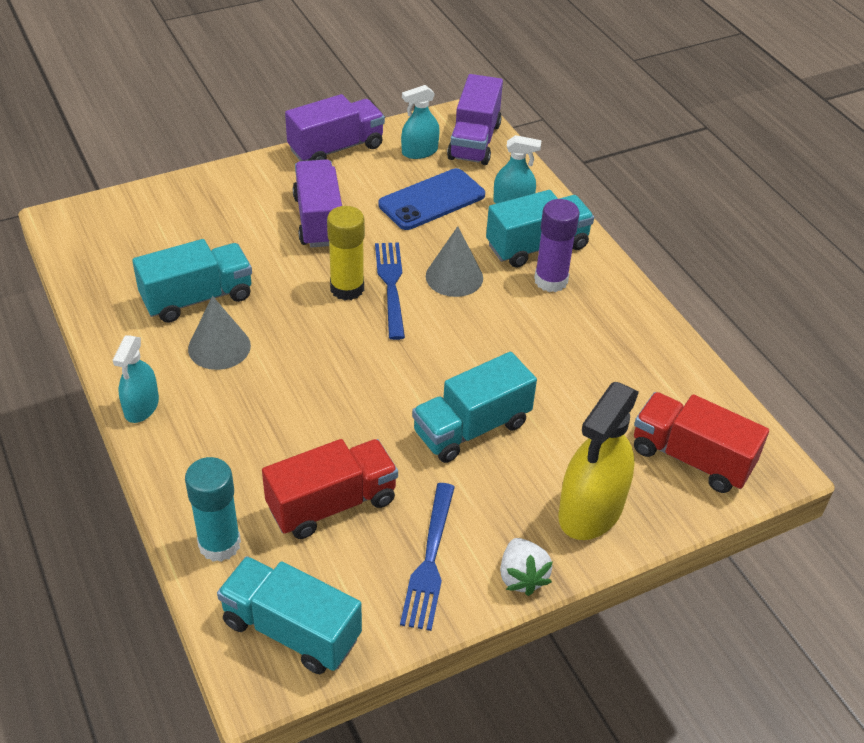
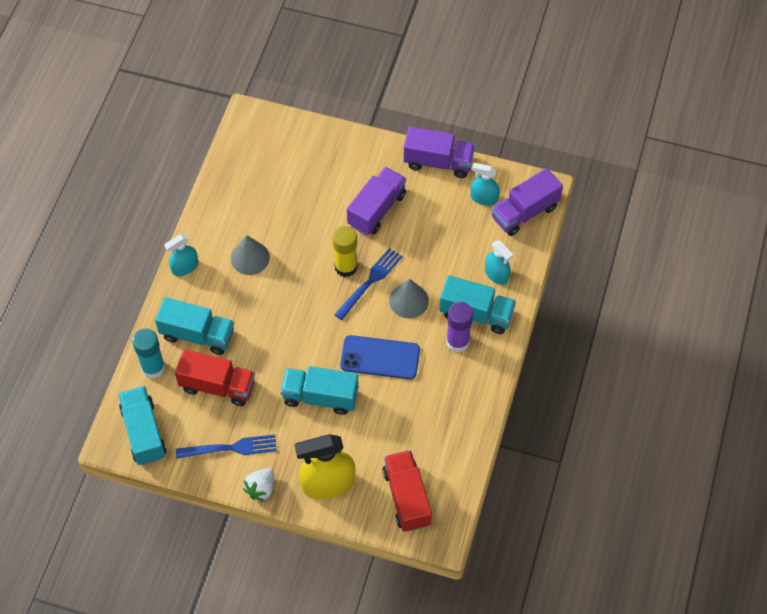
camera: 45 degrees right, 15 degrees up
(197, 298) = (267, 218): turquoise truck -> turquoise truck (197, 335)
(430, 560) = (230, 448): blue fork -> blue fork turned 150 degrees counterclockwise
(431, 200) = (452, 239): blue phone -> blue phone (380, 357)

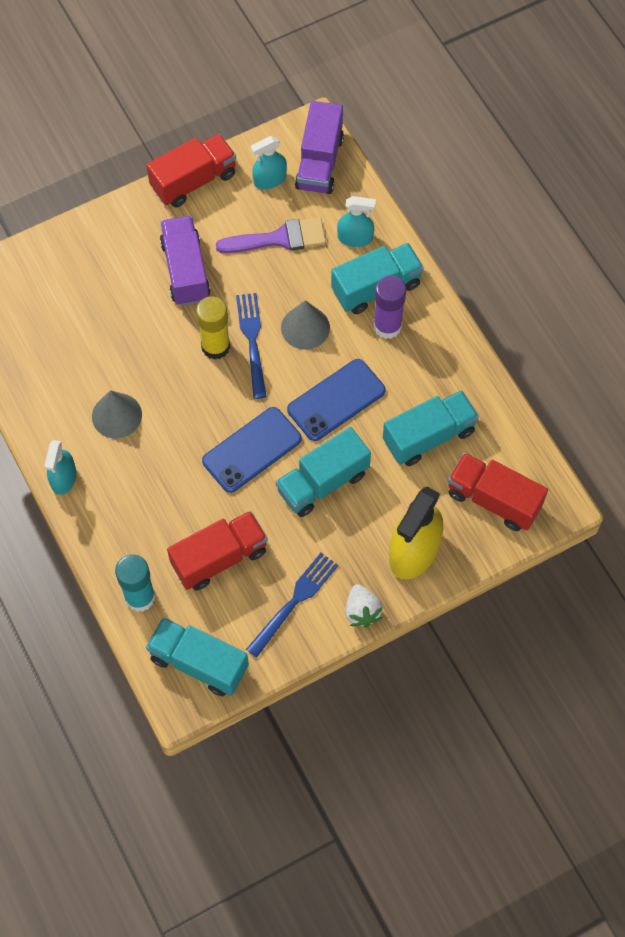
camera: 45 degrees left, 5 degrees up
(197, 335) = (147, 529): turquoise truck -> turquoise truck (428, 436)
(301, 342) = (251, 450): none -> blue phone
(438, 162) = (193, 181): purple truck -> red truck
(451, 237) = (279, 238): none -> purple brush

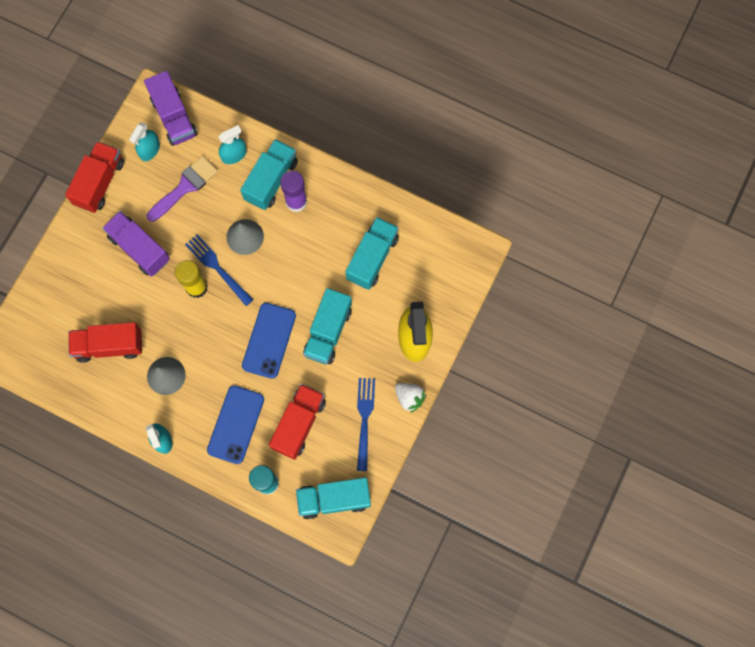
camera: 35 degrees left, 10 degrees up
(336, 400) = (298, 272): blue phone -> blue phone (235, 424)
(493, 500) = (439, 273): red truck -> red truck (109, 345)

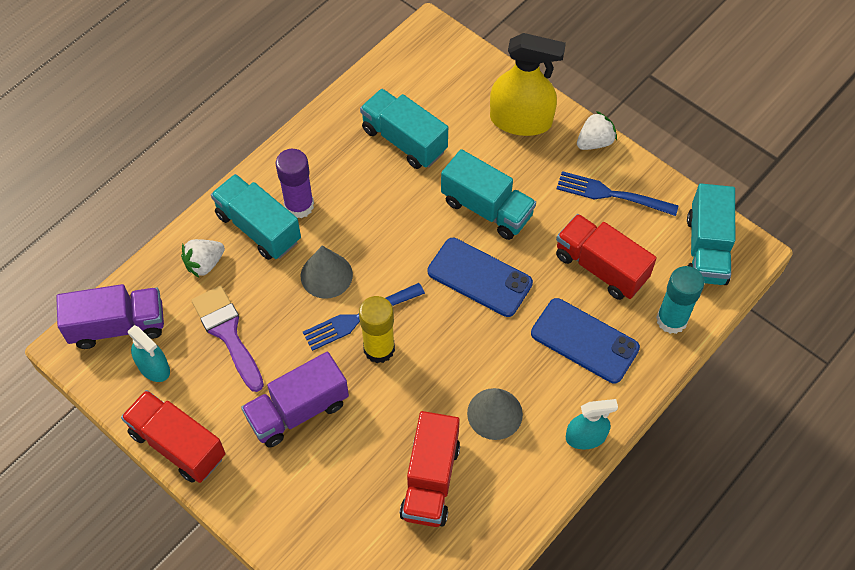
camera: 75 degrees left, 15 degrees down
(234, 155) = (204, 264): turquoise spray bottle -> white strawberry

